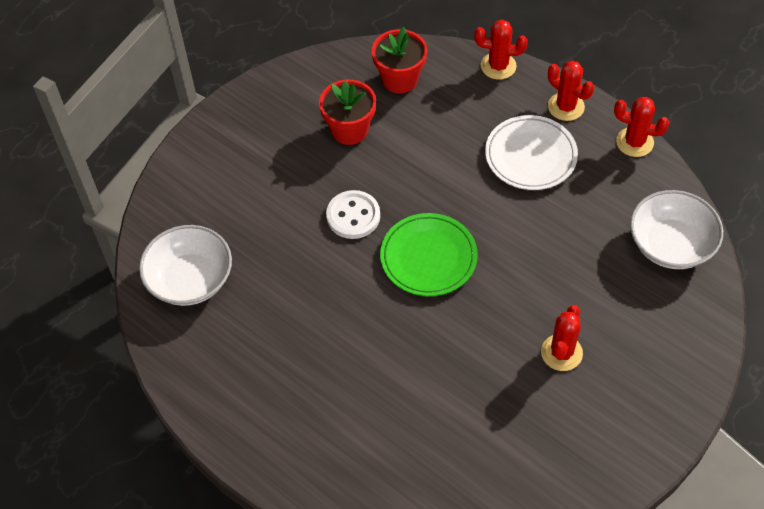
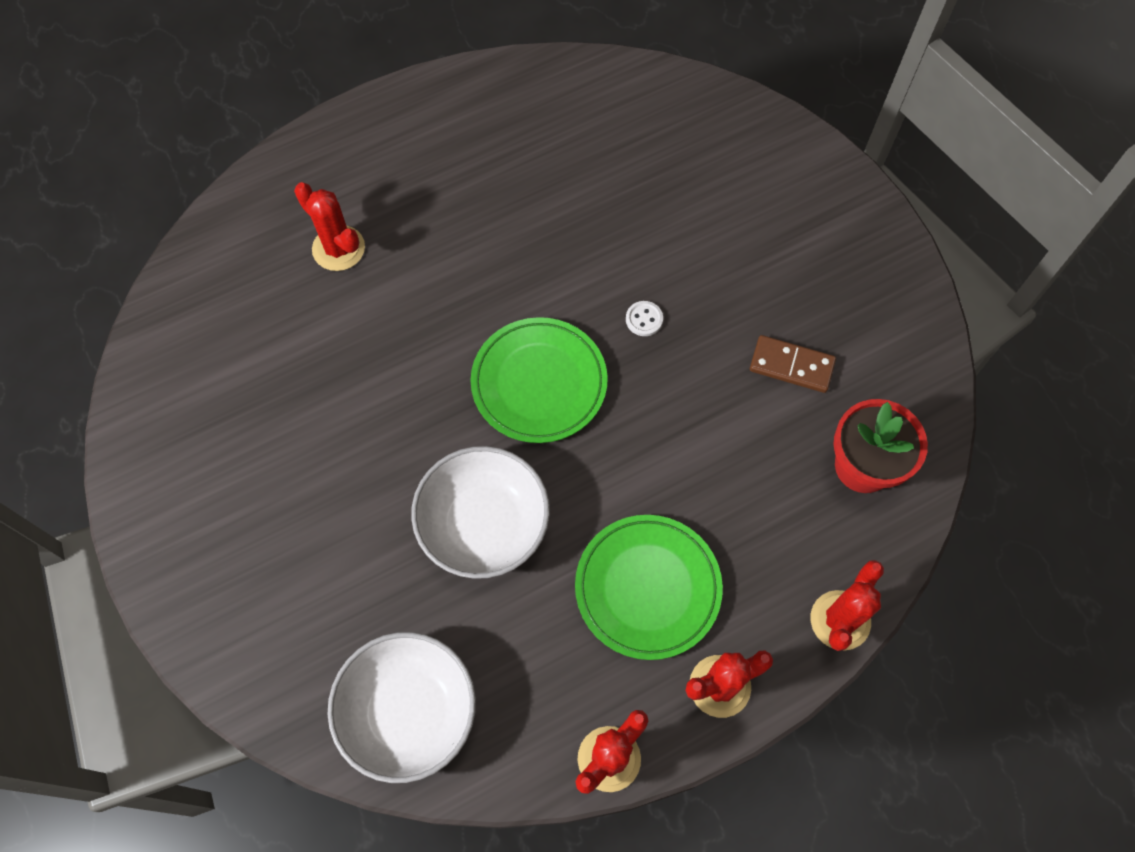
camera: 110 degrees right, 10 degrees up
(190, 279) = (629, 120): white bowl -> white bowl (483, 524)
(349, 130) = (791, 365): red flower pot -> brown domino
(353, 216) = (644, 319): white button -> white button, size x0.49
(530, 156) = (647, 588): white plate -> green plate
(561, 353) = (324, 481): red cactus -> red cactus (338, 248)

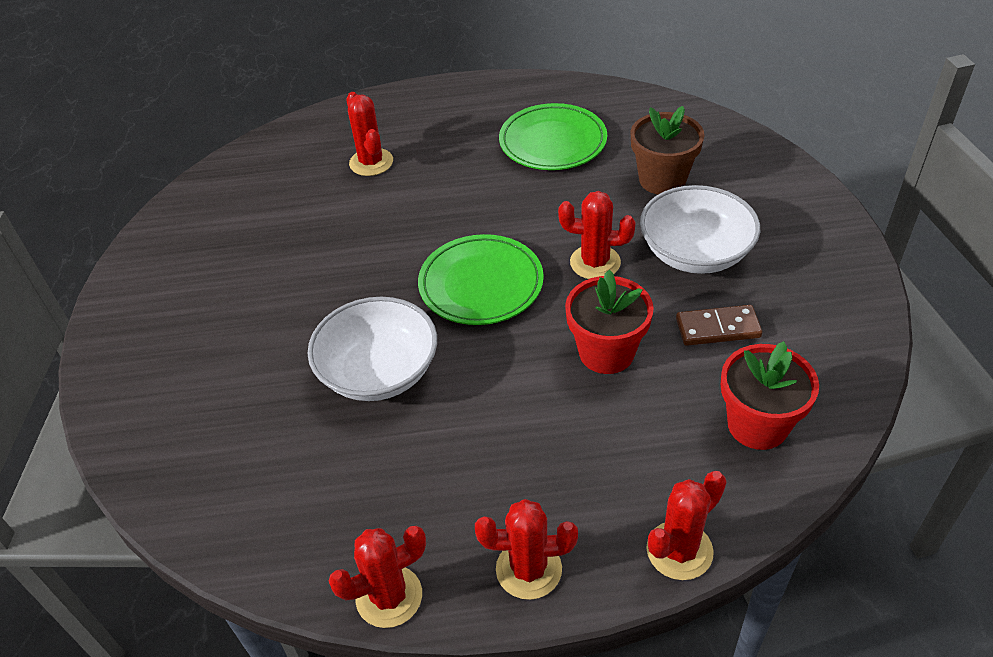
camera: 25 degrees right, 20 degrees down
(408, 712) = (233, 495): white bowl -> white bowl (695, 253)
(644, 319) = (595, 262): white button -> red cactus
(647, 588) = (499, 463): green plate -> green plate (553, 142)
(671, 186) = (662, 180): none -> brown flower pot
(698, 428) = (606, 352): none -> red flower pot
(791, 365) = (717, 328): brown domino -> brown domino turned 45 degrees counterclockwise

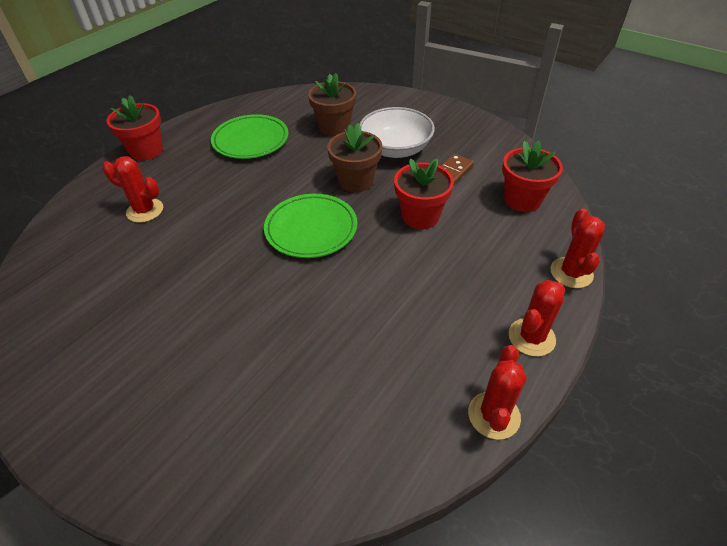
camera: 50 degrees left, 0 degrees up
(379, 371) = (317, 312): white bowl -> none
(445, 95) = (146, 151): none -> red flower pot
(595, 262) = (356, 181): red cactus -> brown flower pot

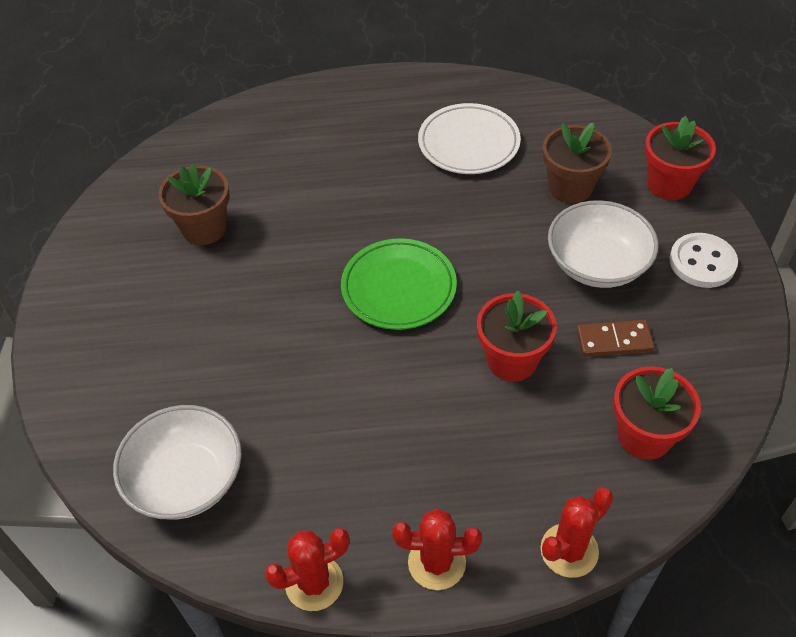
camera: 50 degrees right, 5 degrees up
(145, 210) = (296, 157): red cactus -> none
(146, 151) = (367, 89): red flower pot -> red flower pot (669, 184)
(250, 140) = (468, 143): green plate -> white plate
(331, 444) = (186, 479): none -> white bowl
(356, 181) = (504, 270): brown flower pot -> brown flower pot (204, 228)
(437, 119) = (702, 262): none -> white button

